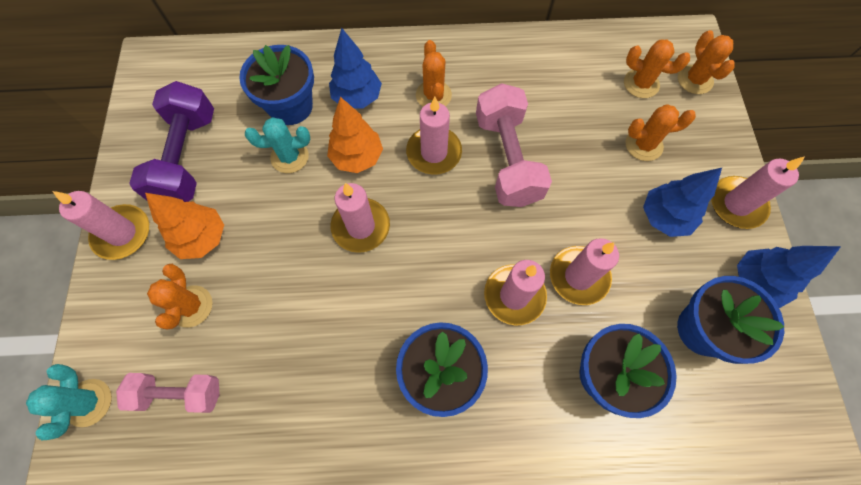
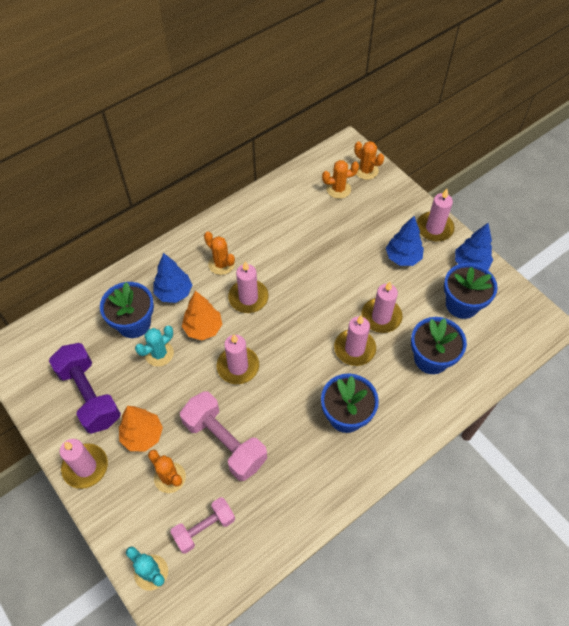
camera: 35 degrees left, 10 degrees down
(507, 159) = (294, 276): pink dumbbell -> pink dumbbell (225, 442)
(643, 145) = (364, 224): orange cactus -> none

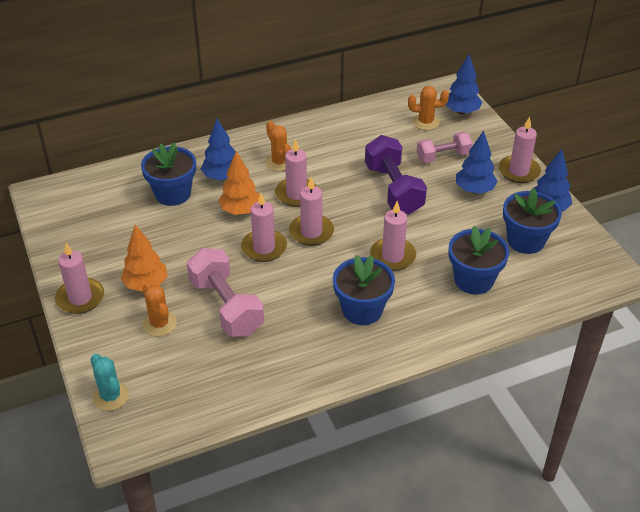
camera: 15 degrees right, 15 degrees down
(89, 395) = (107, 242): purple dumbbell -> purple dumbbell (393, 189)
(159, 354) = (188, 222): turquoise cactus -> none
(204, 528) = (178, 372): pink dumbbell -> pink dumbbell (443, 156)
(366, 170) = (461, 111): orange cactus -> blue tree
(381, 317) = (431, 235): pink candle -> pink candle (311, 232)

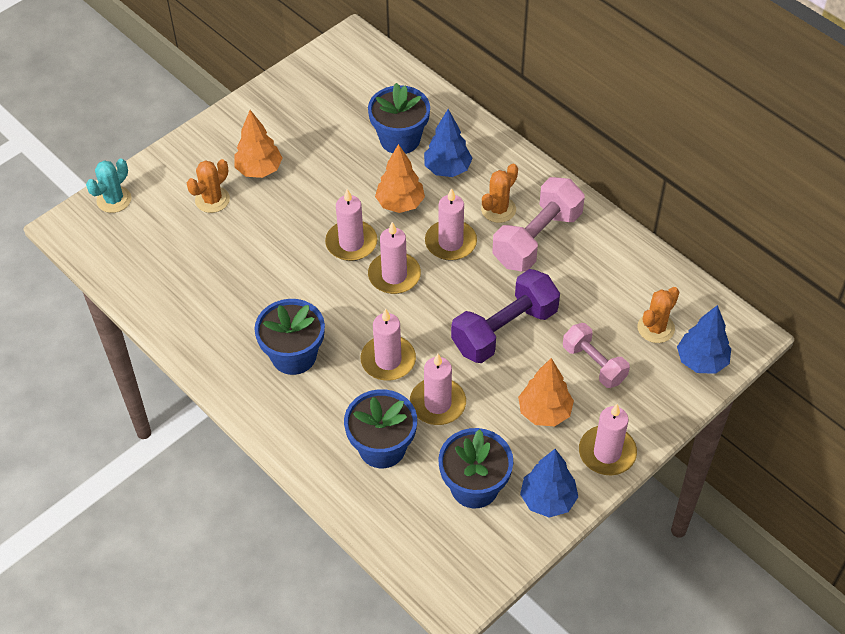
camera: 70 degrees right, 10 degrees up
(80, 298) = (222, 130): pink candle -> pink candle (437, 403)
(226, 307) = (254, 242): pink dumbbell -> pink dumbbell (537, 239)
(425, 122) = (656, 328): orange cactus -> orange cactus turned 60 degrees clockwise
(474, 190) = (544, 412): blue tree -> orange tree

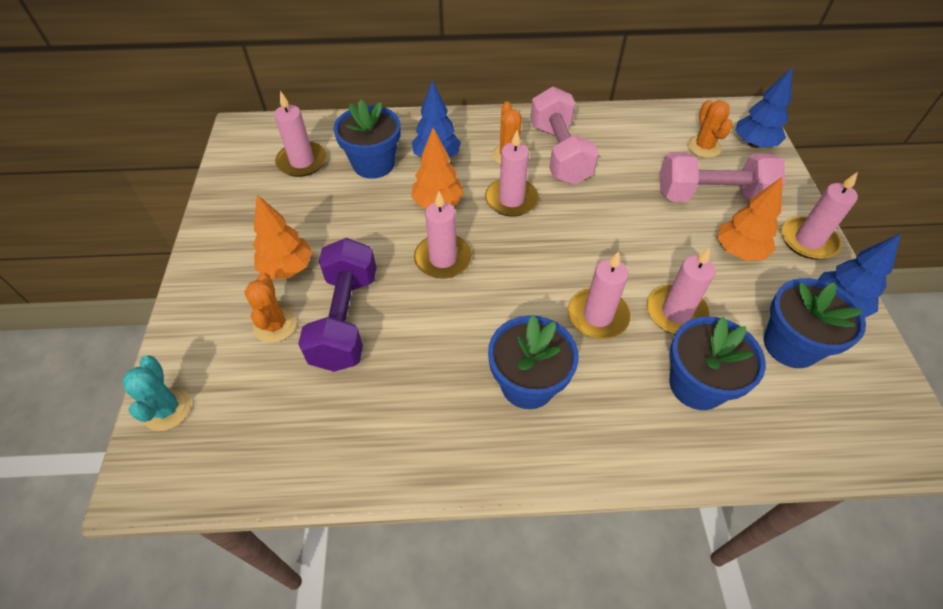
camera: 50 degrees left, 0 degrees up
(394, 275) = (508, 253): pink candle -> pink candle (302, 162)
(504, 330) = (632, 223): purple dumbbell -> purple dumbbell (345, 319)
(594, 364) = (711, 196): pink dumbbell -> pink dumbbell, size x1.59

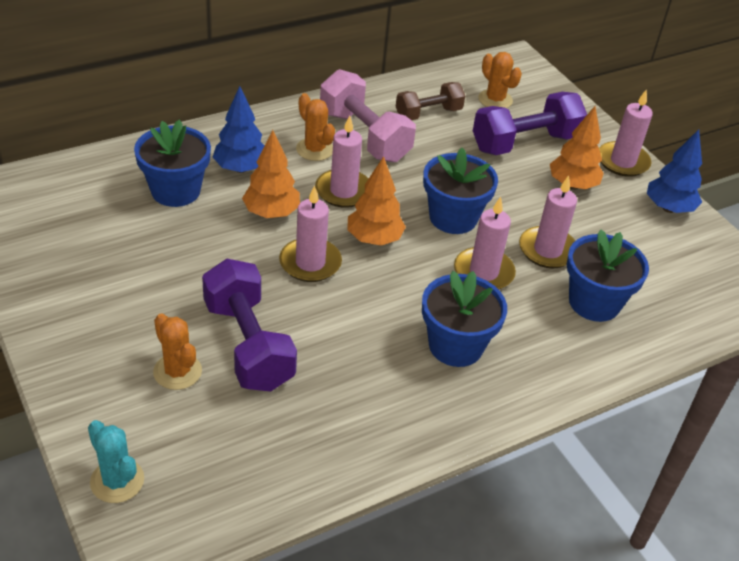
camera: 30 degrees left, 10 degrees down
(287, 268) = (152, 316): orange tree -> orange tree (374, 239)
(302, 162) = (90, 207): pink candle -> none
(630, 146) = (428, 113): none -> brown dumbbell
(711, 196) = (525, 143): pink dumbbell -> purple dumbbell
(754, 144) = (537, 87): blue tree -> none
(790, 345) = (649, 250): blue flower pot -> blue flower pot (453, 218)

